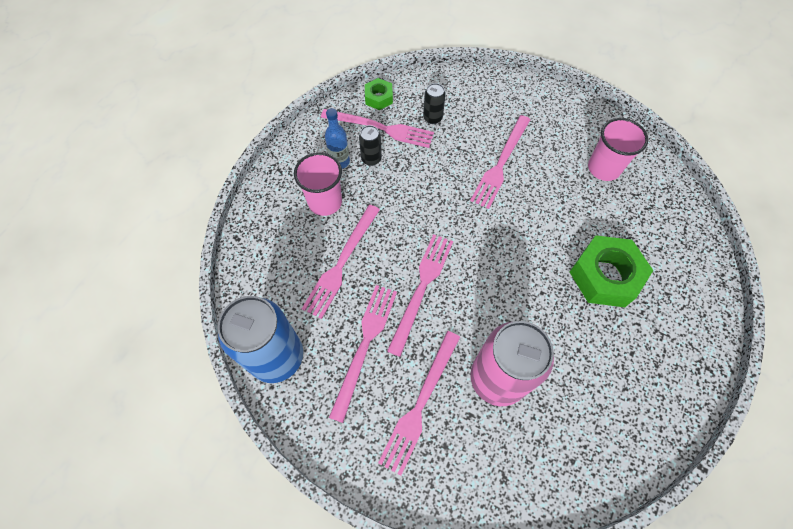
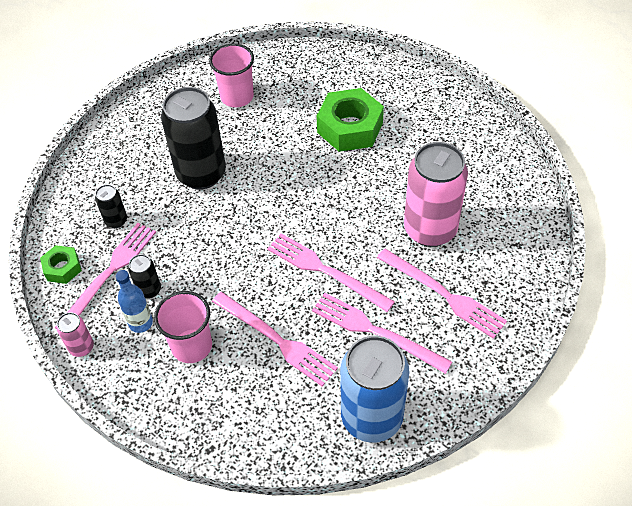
camera: 75 degrees left, 10 degrees down
(312, 131) = (81, 347): none -> pink can
(501, 163) = (201, 174): pink fork -> black can

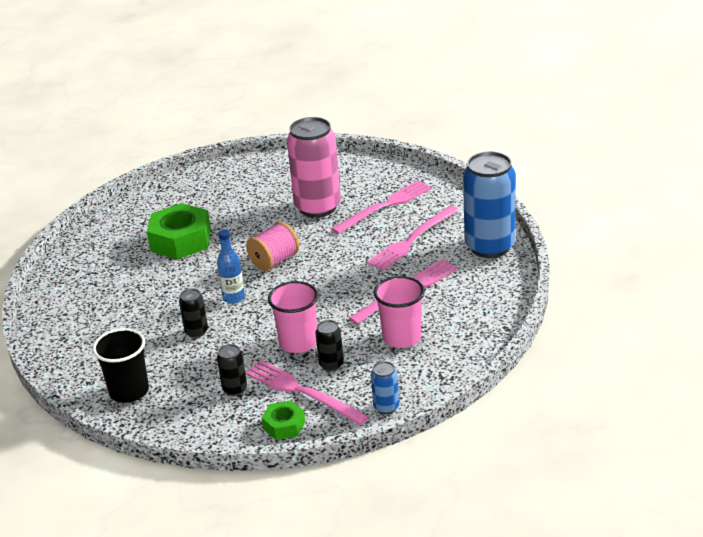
camera: 80 degrees left, 20 degrees down
(81, 347) = (386, 407): pink can -> blue can
(117, 147) = (129, 391): none -> black cup
(141, 323) = (368, 369): blue bottle -> blue bottle (234, 298)
(201, 174) = (196, 331): black can -> black can, size x0.44
(237, 97) = (99, 307): pink cup -> pink cup (298, 342)
(321, 210) = (274, 261): none -> pink spool
(325, 271) = (343, 262): pink fork -> none

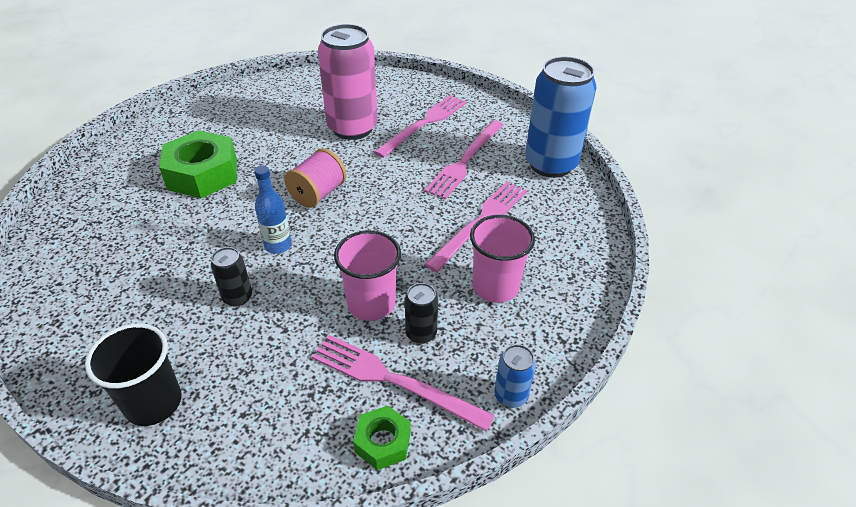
camera: 15 degrees left, 10 degrees up
(235, 389) = (302, 385): black can -> none

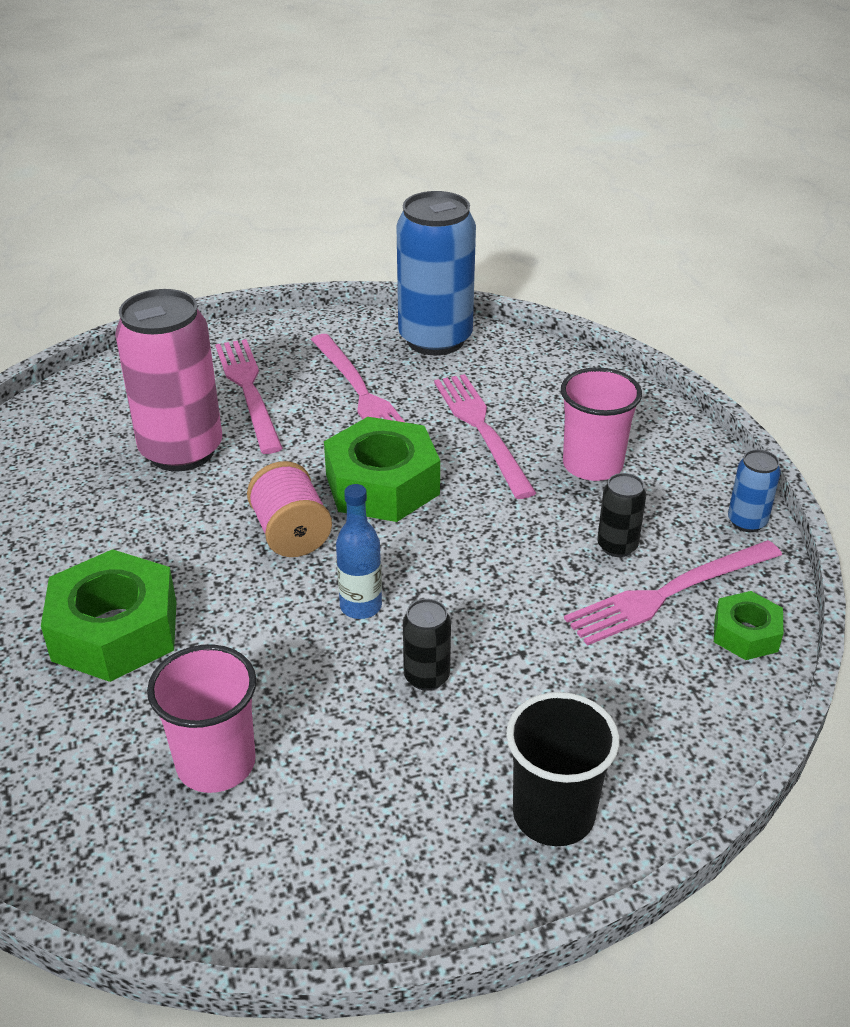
camera: 55 degrees left, 5 degrees down
(371, 304) = (539, 565): pink cup -> pink cup (216, 763)
(389, 206) = (382, 484): none -> green nut

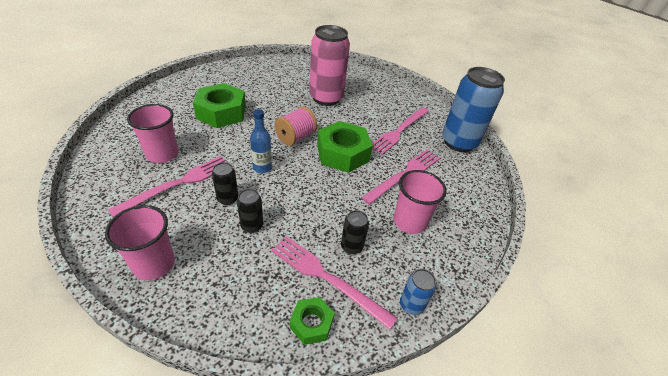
camera: 60 degrees right, 5 degrees up
(248, 390) = (375, 102): pink fork -> pink fork (178, 184)
(516, 657) = (252, 225): none -> black can
(553, 814) = (154, 264): black cup -> pink cup

